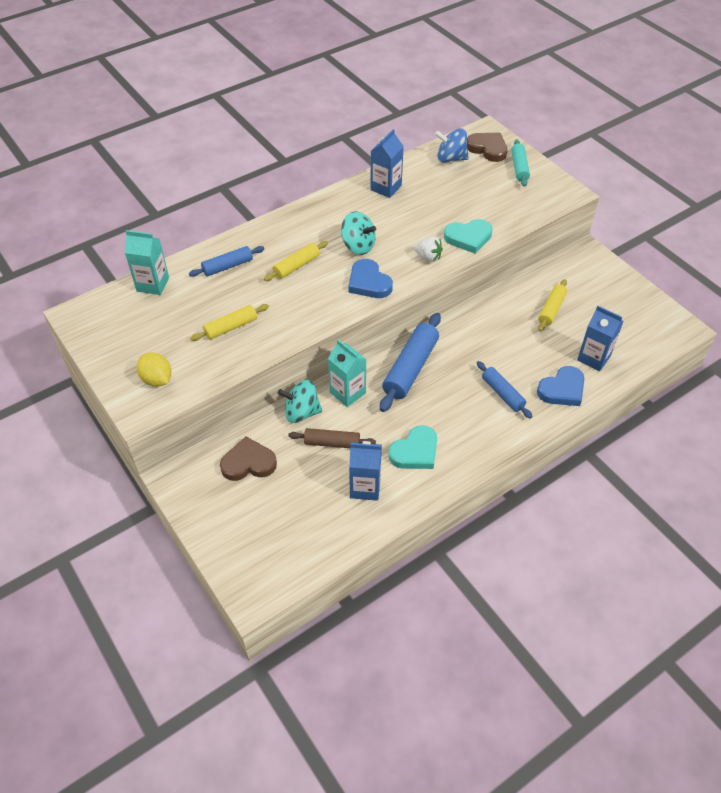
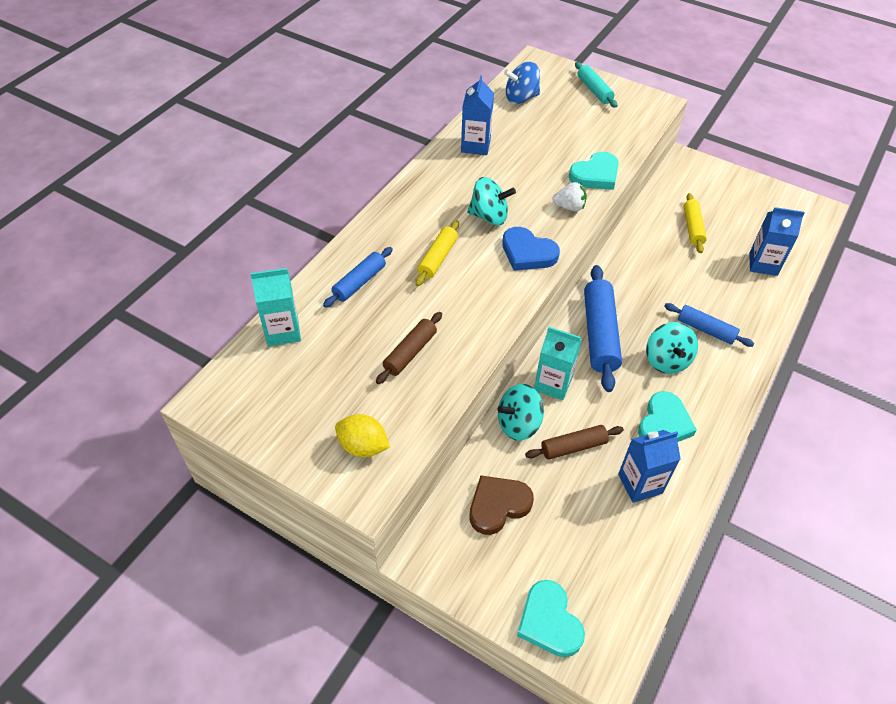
camera: 25 degrees left, 0 degrees up
(231, 327) = (410, 352): yellow rolling pin -> brown rolling pin
(233, 552) = (549, 621): none -> turquoise heart
(451, 406) = (666, 360): none -> turquoise spinning top
(487, 149) = (550, 79): brown heart -> none
(562, 389) = (757, 306): blue heart -> none

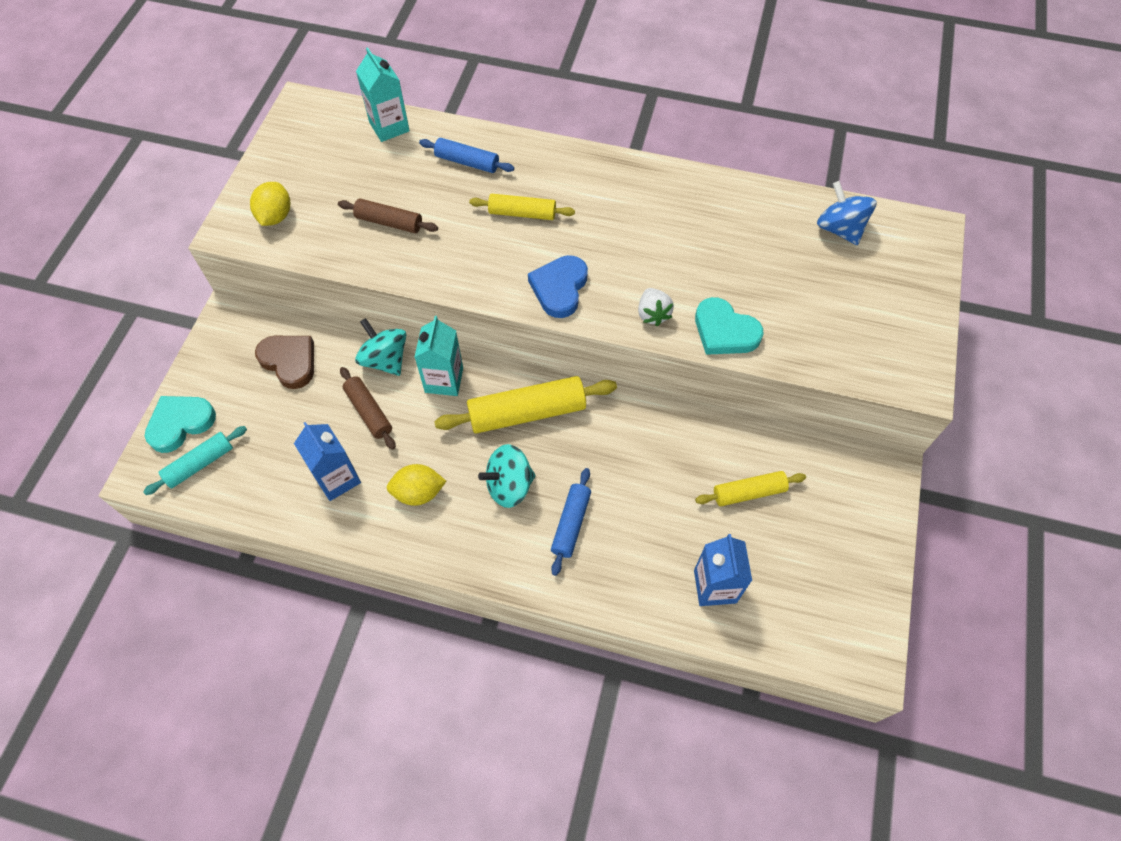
camera: 75 degrees right, 10 degrees up
(475, 145) = (721, 205): blue carton -> none
(489, 216) = (604, 242): turquoise spinning top -> none
(594, 90) = (904, 303): turquoise rolling pin -> turquoise rolling pin (200, 464)
(599, 334) = (527, 412): blue rolling pin -> yellow rolling pin
(664, 424) = (418, 492): turquoise heart -> yellow lemon

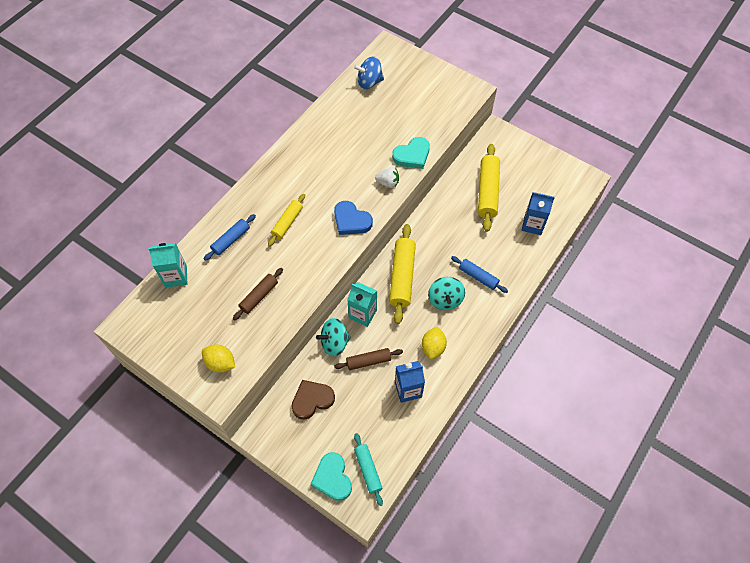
camera: 70 degrees left, 0 degrees up
(749, 492) = (487, 191): yellow rolling pin -> yellow rolling pin, size x1.68

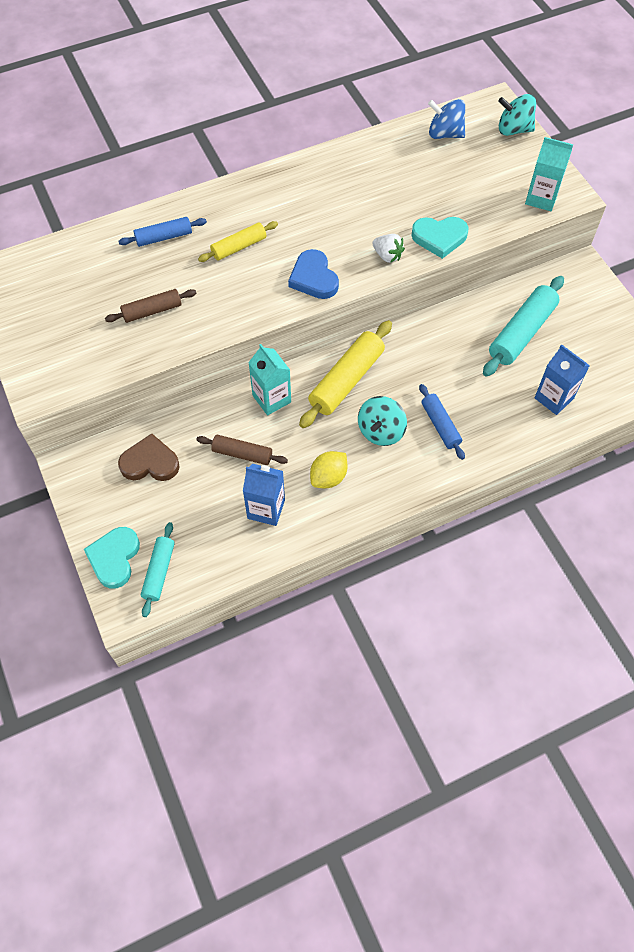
camera: 30 degrees right, 0 degrees up
(176, 276) = (79, 248): turquoise carton -> turquoise carton (541, 198)
(220, 363) = (62, 360): yellow lemon -> none
(334, 343) = (217, 414): turquoise spinning top -> turquoise spinning top (513, 129)
(487, 191) = (521, 333): yellow rolling pin -> turquoise rolling pin

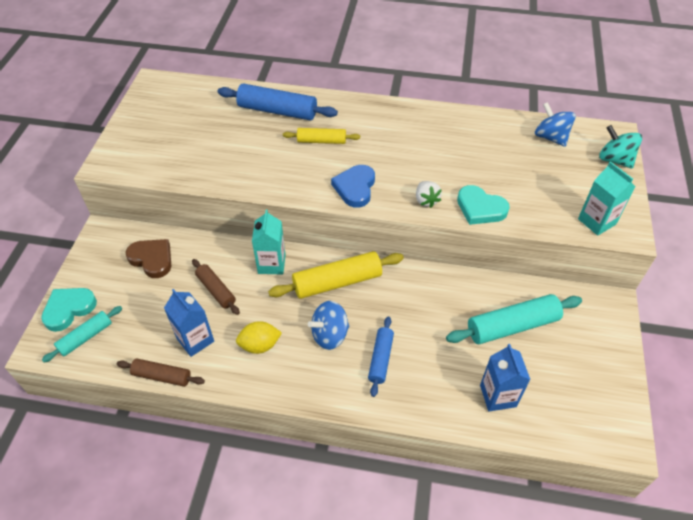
camera: 35 degrees right, 10 degrees down
(152, 311) = (224, 152): brown rolling pin -> brown rolling pin (162, 376)
(164, 237) = (277, 111): blue rolling pin -> blue rolling pin, size x1.68
(381, 431) = (330, 335): turquoise spinning top -> blue spinning top

